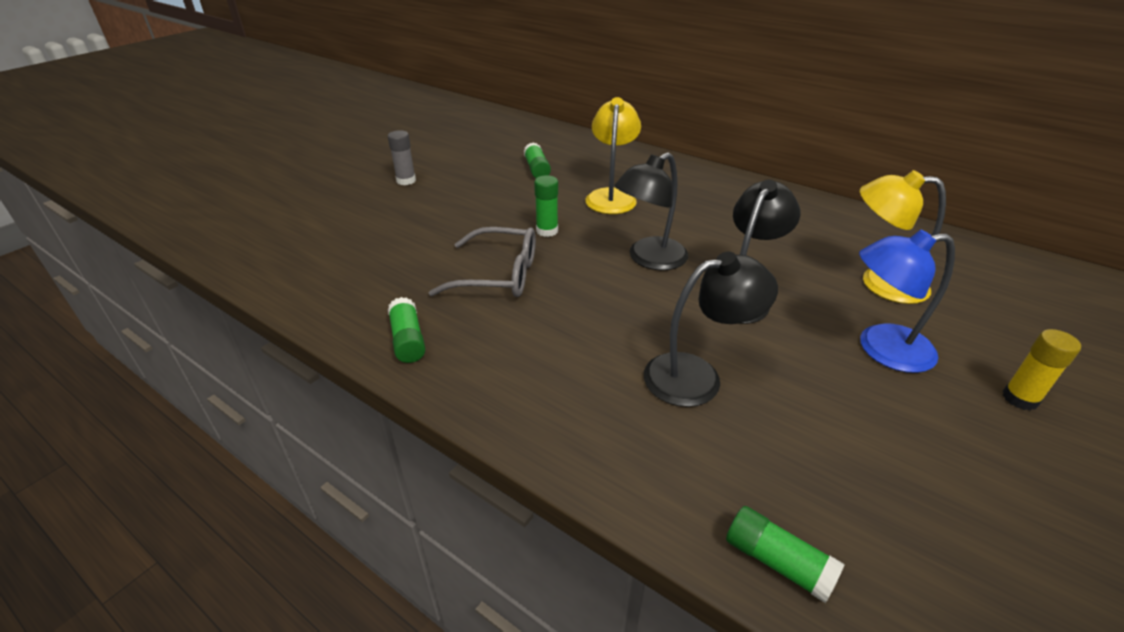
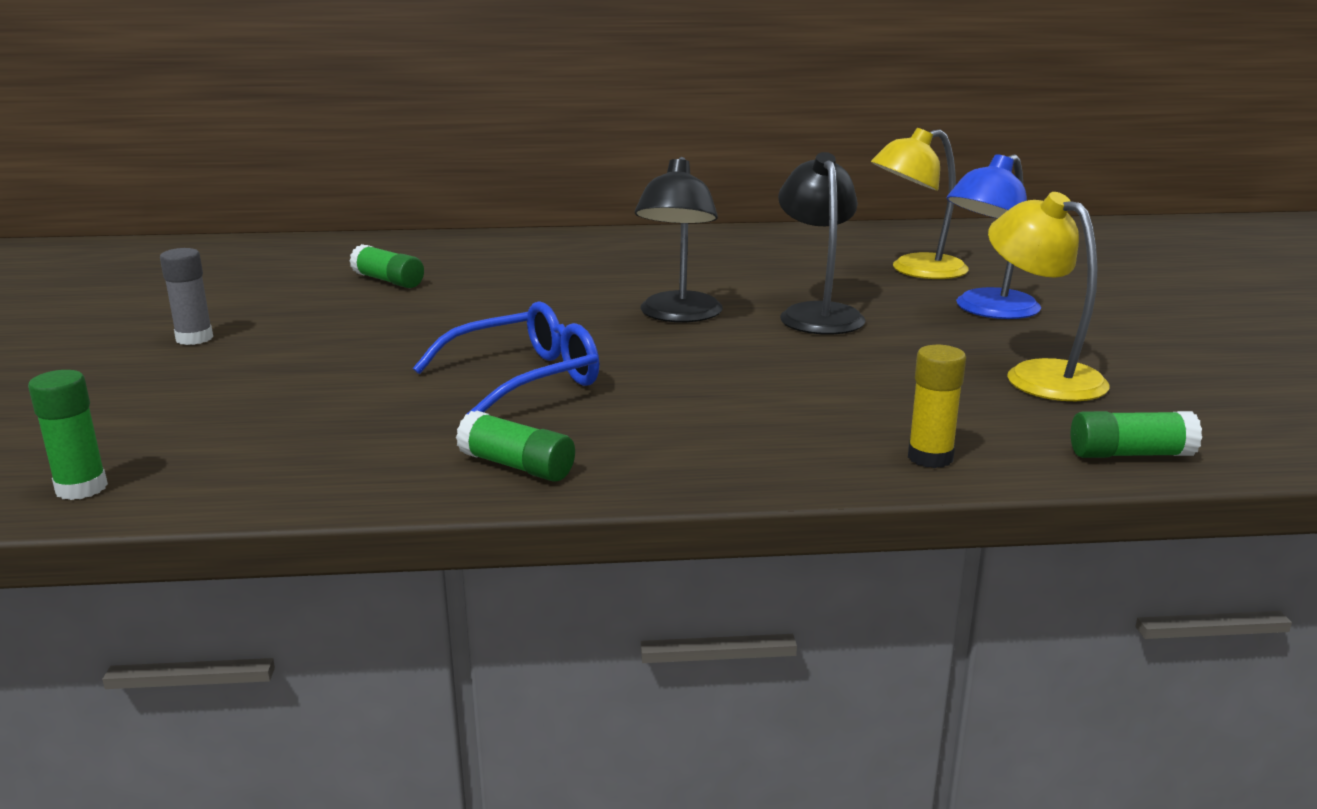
camera: 40 degrees left, 15 degrees down
(498, 275) = (524, 379): grey glasses -> blue glasses
(547, 231) = (513, 327): green glue stick -> green glue stick (81, 488)
(611, 196) = (537, 280): yellow lamp -> yellow lamp (1039, 375)
(697, 376) = (878, 378): black lamp -> none
(1020, 398) = (1119, 306): yellow glue stick -> yellow glue stick (930, 457)

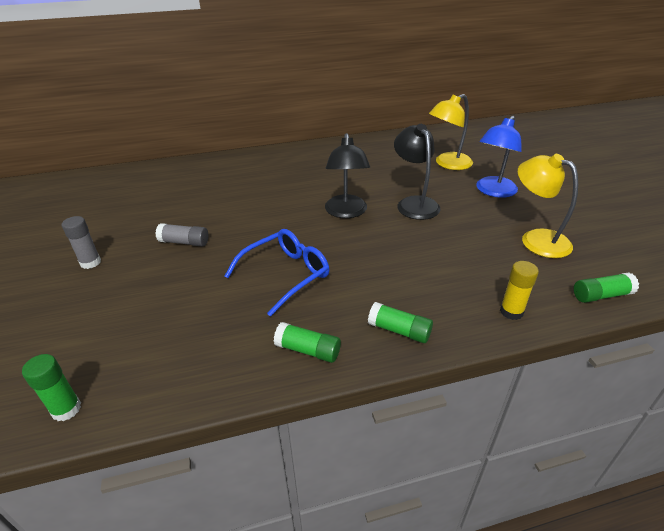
camera: 10 degrees left, 15 degrees up
(364, 328) = (184, 242): none -> grey glue stick
(388, 281) = (183, 200): green glue stick -> green glue stick (399, 330)

